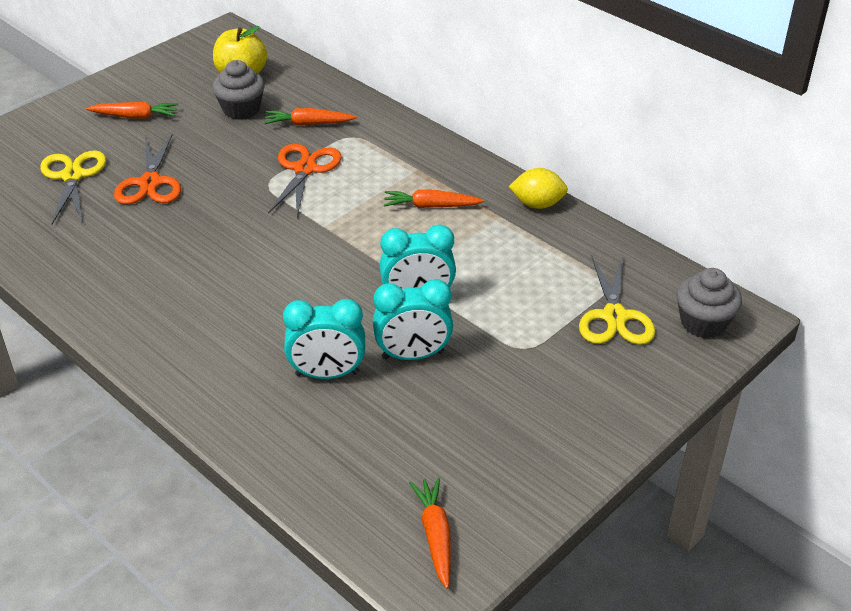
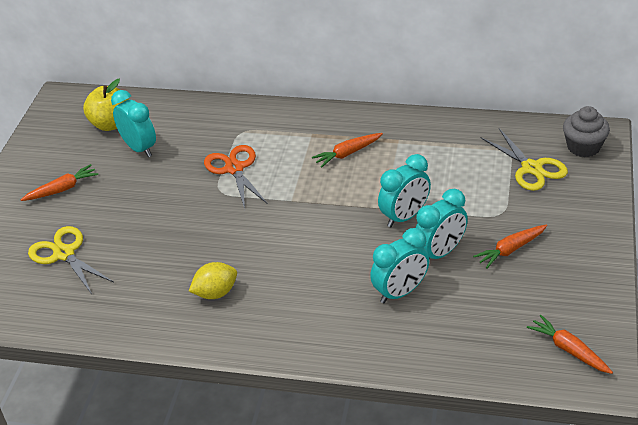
camera: 30 degrees left, 0 degrees up
(150, 183) = (131, 230): orange scissors -> none
(241, 109) = (139, 148): grey cupcake -> turquoise clock
(308, 124) = (201, 136): orange carrot -> orange carrot (510, 250)
(537, 204) = (413, 121): yellow lemon -> yellow lemon (215, 293)

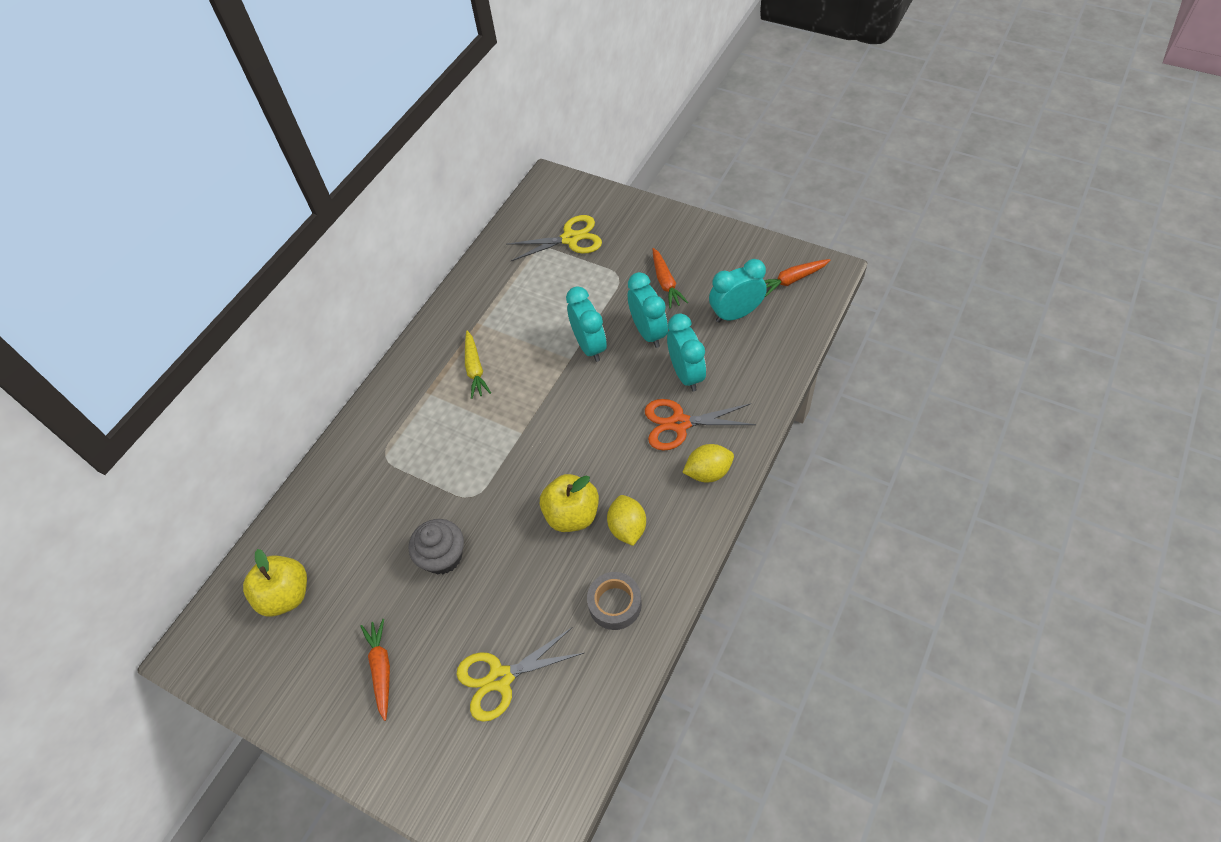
camera: 70 degrees left, 15 degrees up
(139, 148) = (352, 568): turquoise clock -> turquoise clock (736, 314)
(140, 303) = (615, 604): none -> grey tape
(219, 254) = (572, 515): none -> yellow apple
(234, 169) = (443, 475): orange scissors -> orange scissors (679, 423)
(291, 334) = (708, 472): none -> yellow lemon
(347, 153) = (475, 369): orange carrot -> yellow carrot
(583, 147) = (561, 197): grey cupcake -> grey cupcake (443, 556)

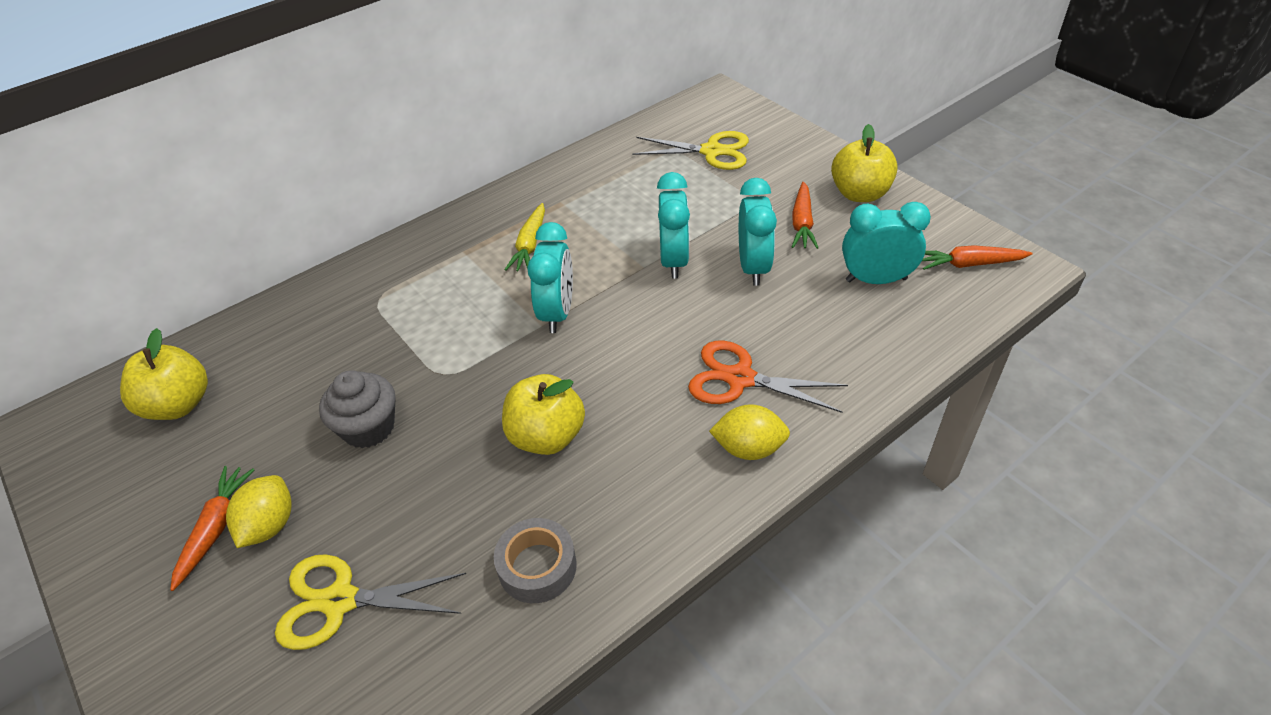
camera: 20 degrees right, 10 degrees down
(627, 528) = (606, 477): yellow lemon -> yellow lemon (269, 525)
(686, 374) = (777, 326): turquoise clock -> turquoise clock (557, 313)
(695, 243) = (860, 194): none -> yellow apple

